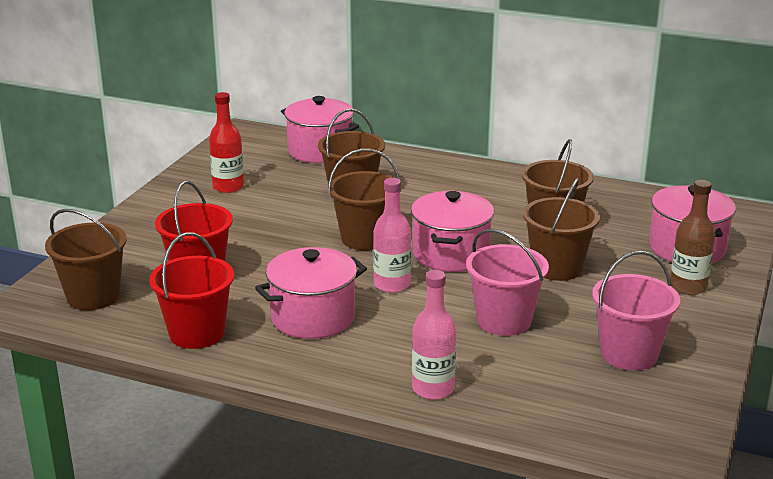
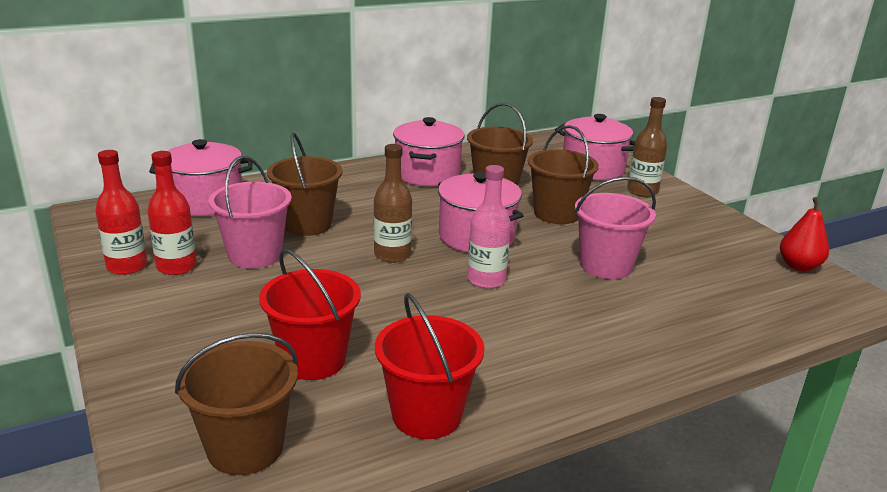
camera: 50 degrees left, 0 degrees up
(205, 174) = (127, 266): none -> red bottle
(313, 317) = (487, 339): pink pot -> pink pot (427, 174)
(365, 238) = (392, 255): brown bucket -> brown bottle
(433, 389) = (674, 340): pink bottle -> none
(629, 354) = (707, 248): pink bucket -> pink bucket (255, 255)
(684, 410) = (799, 266): none -> red pear

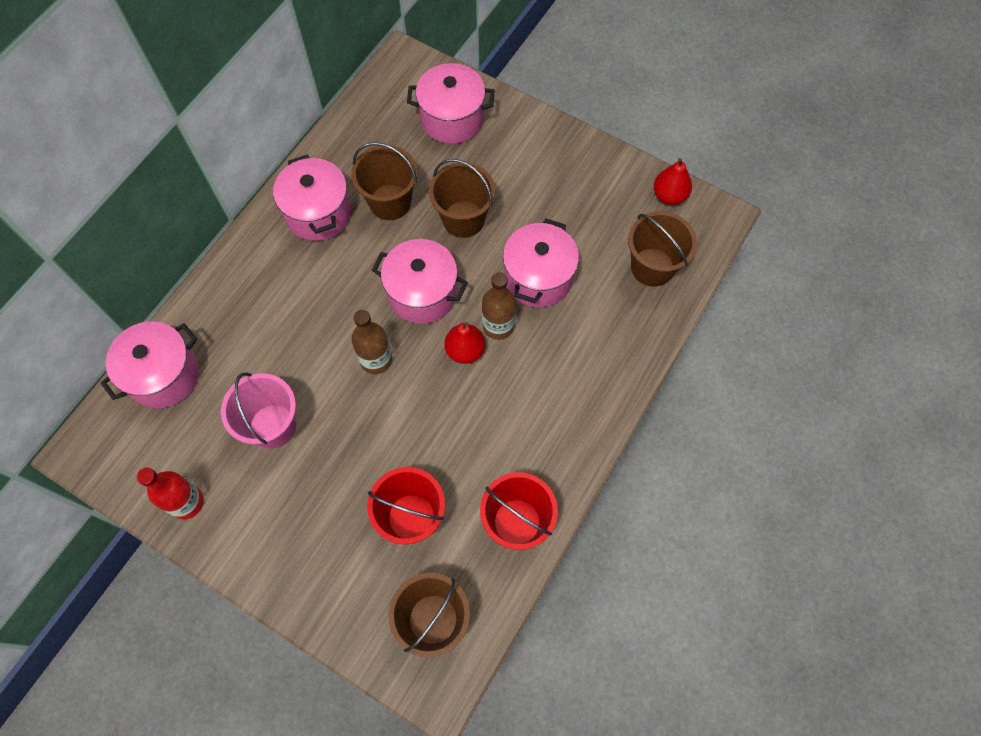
camera: 30 degrees left, 40 degrees up
(176, 267) = (226, 478): red bottle -> none
(307, 224) = (278, 357): brown bucket -> brown bucket (652, 267)
(486, 280) = (465, 350): pink bottle -> red pear
(606, 265) = (538, 278): pink bucket -> pink pot
(642, 191) = (511, 139): brown bottle -> brown bottle (498, 326)

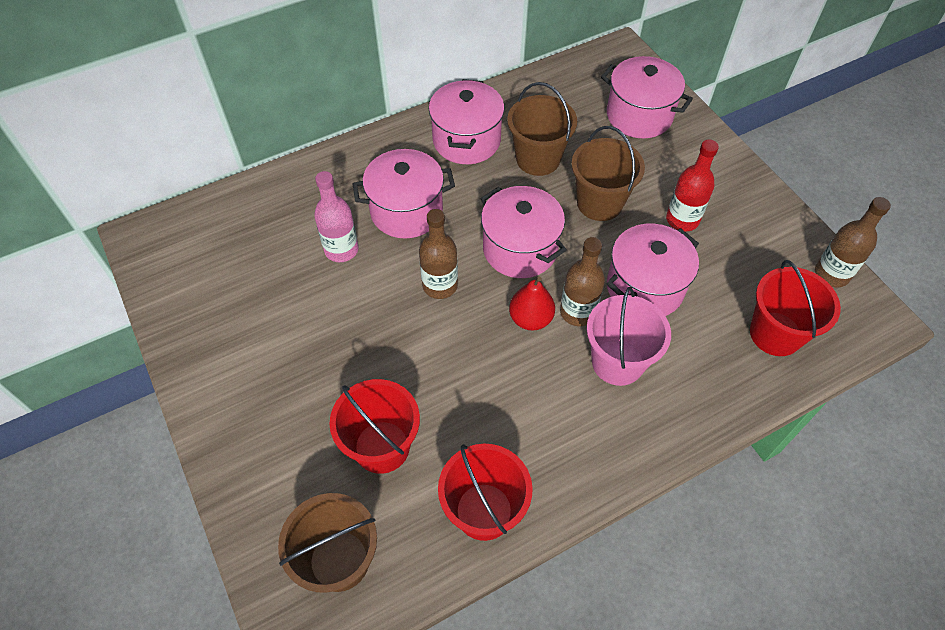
camera: 30 degrees right, 10 degrees down
(164, 375) = (248, 209): pink pot -> pink pot (406, 211)
(187, 502) = (193, 323): red bottle -> red bottle (682, 220)
(272, 426) = (310, 296): pink bucket -> pink bucket (617, 362)
(273, 371) = (341, 250): none -> pink bottle
(652, 267) = (775, 334): brown bucket -> red bucket
(669, 195) = (831, 274): red pear -> brown bottle

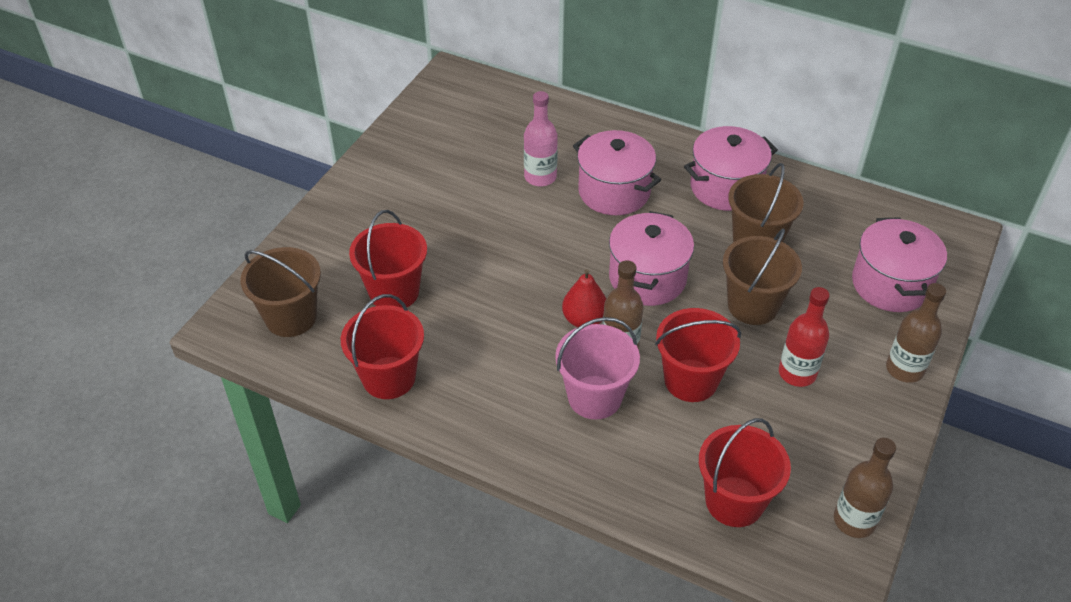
camera: 55 degrees right, 10 degrees down
(440, 285) = (562, 249): brown bottle -> brown bottle (904, 369)
(644, 287) = (691, 380): pink pot -> red bucket

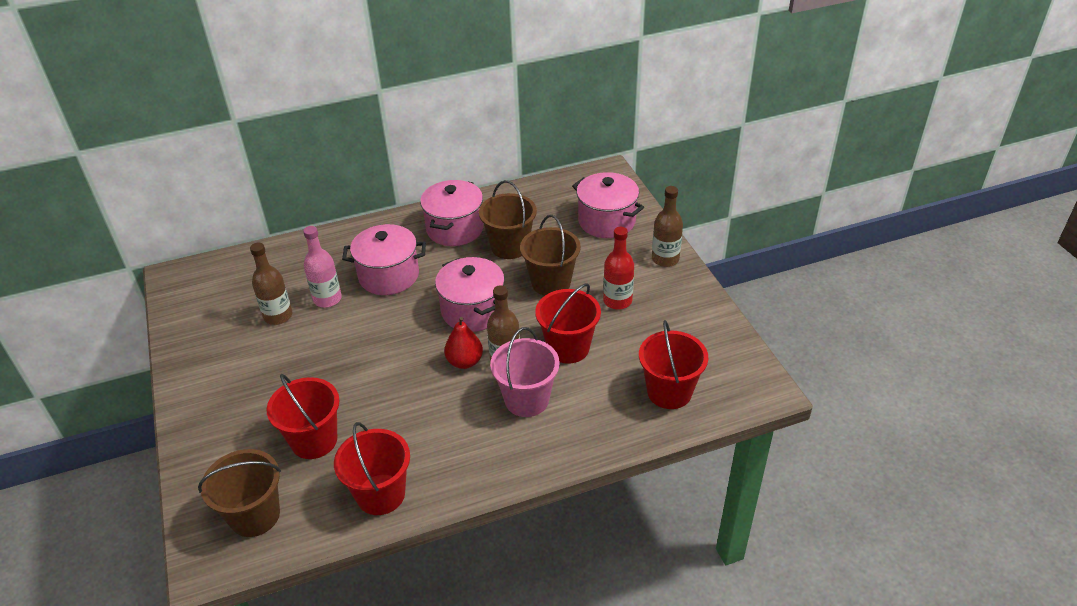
camera: 45 degrees left, 5 degrees down
(854, 520) = (734, 352): brown bottle -> brown bottle (278, 316)

